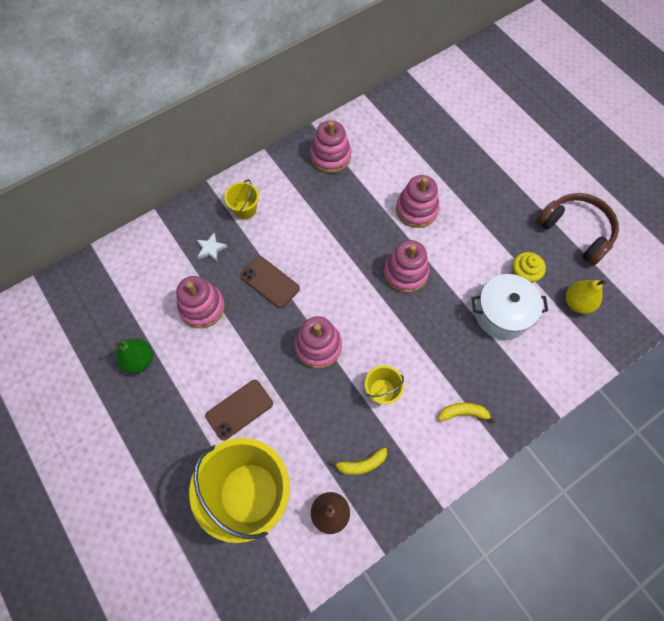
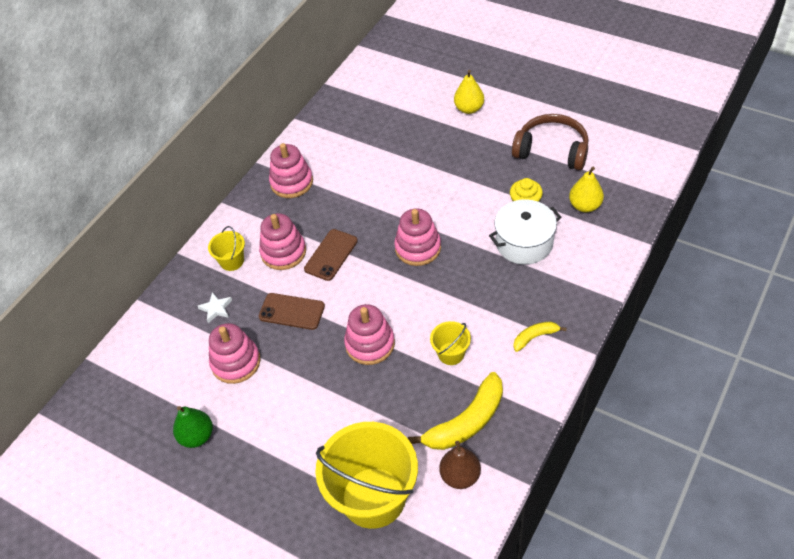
camera: 20 degrees left, 15 degrees down
(239, 409) = (323, 432): brown phone -> brown phone (331, 255)
(361, 464) = (466, 422): yellow banana -> yellow banana, size x1.90
(416, 210) = (399, 193): pink stacking toy -> pink stacking toy (283, 252)
(521, 153) = (469, 109): none -> yellow pear

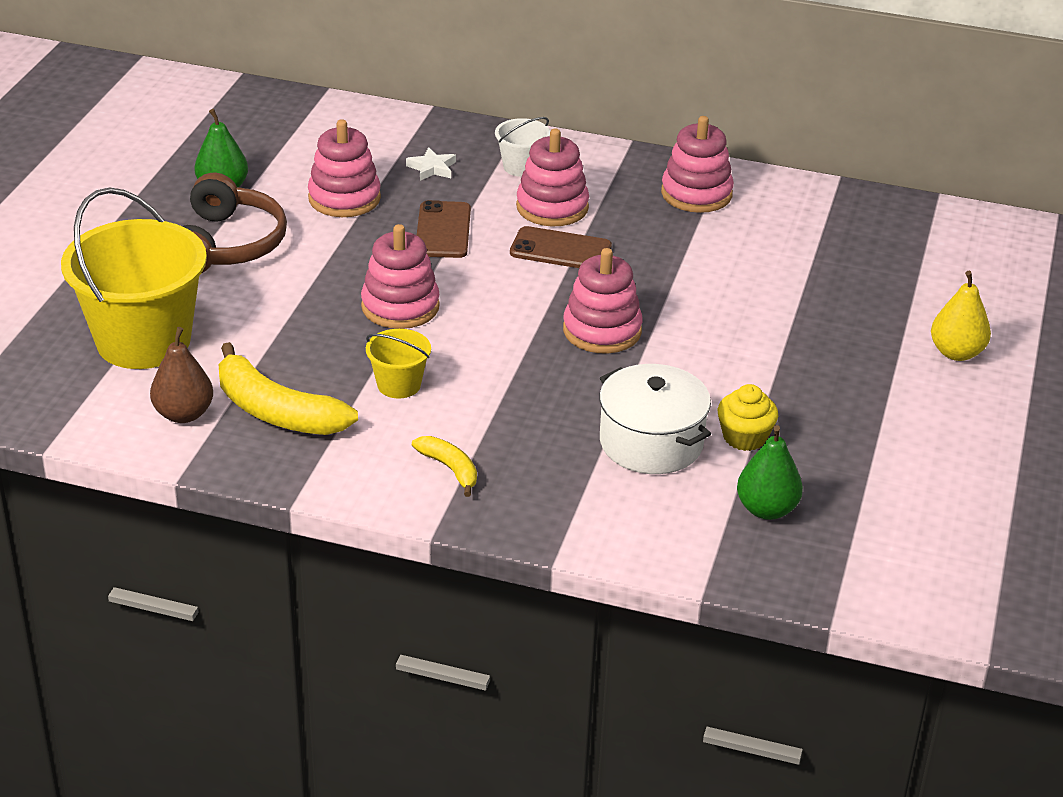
camera: 70 degrees right, 15 degrees down
(232, 261) = (521, 167): yellow bucket -> white bucket
(552, 150) = (894, 460): brown headphones -> brown headphones (227, 245)
(585, 206) = (766, 509): yellow pear -> green pear

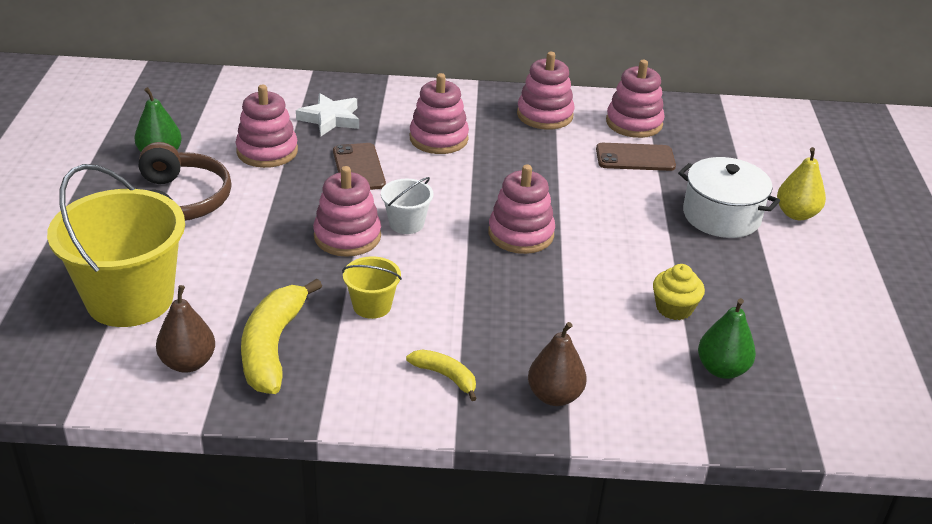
camera: 15 degrees left, 0 degrees up
(277, 411) = (273, 347): yellow banana -> yellow banana turned 75 degrees clockwise
(432, 168) = (330, 119): white star -> white star, size x1.56
(521, 167) = (401, 109): white bucket -> white bucket (406, 223)
(560, 250) = (459, 172): brown phone -> brown phone (635, 158)
(561, 507) = (554, 396): none -> brown pear
(651, 442) = (602, 325): white pot -> white pot (721, 216)
(806, 217) = (634, 123): none -> pink stacking toy

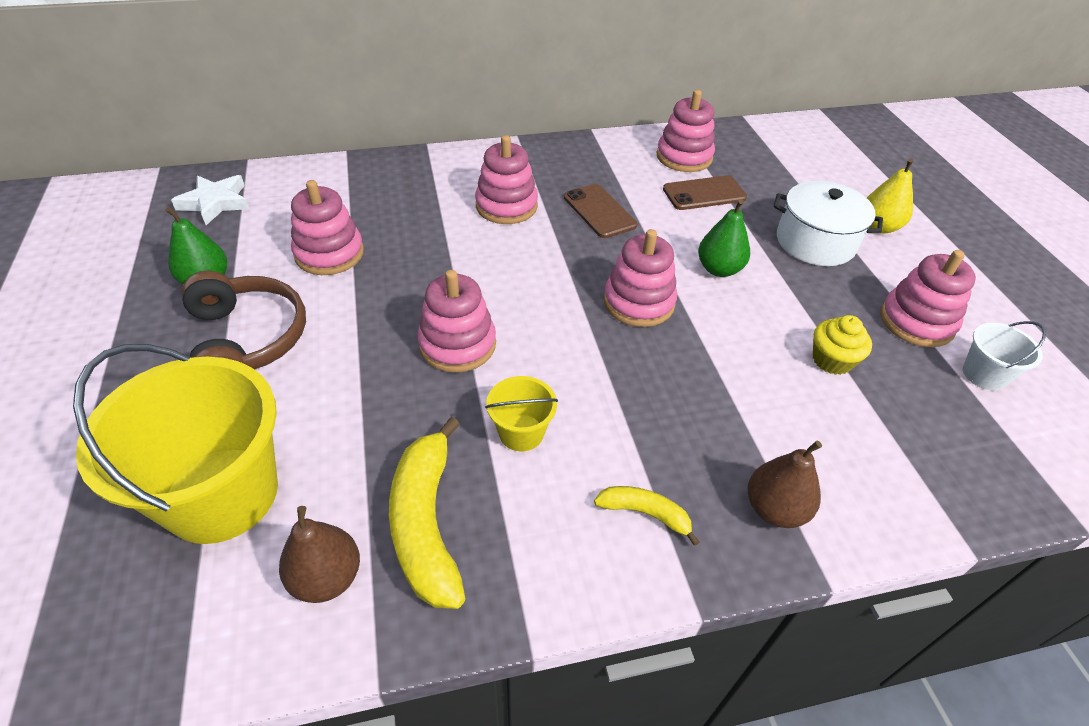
camera: 15 degrees left, 10 degrees up
(330, 119) = (385, 202): white star -> white star (215, 203)
(359, 168) = (437, 255): brown phone -> brown phone (599, 211)
(406, 223) = (515, 314): white bucket -> white bucket (984, 375)
(545, 115) = (598, 162): pink stacking toy -> pink stacking toy (916, 322)
(722, 369) = (919, 426): green pear -> green pear (719, 269)

